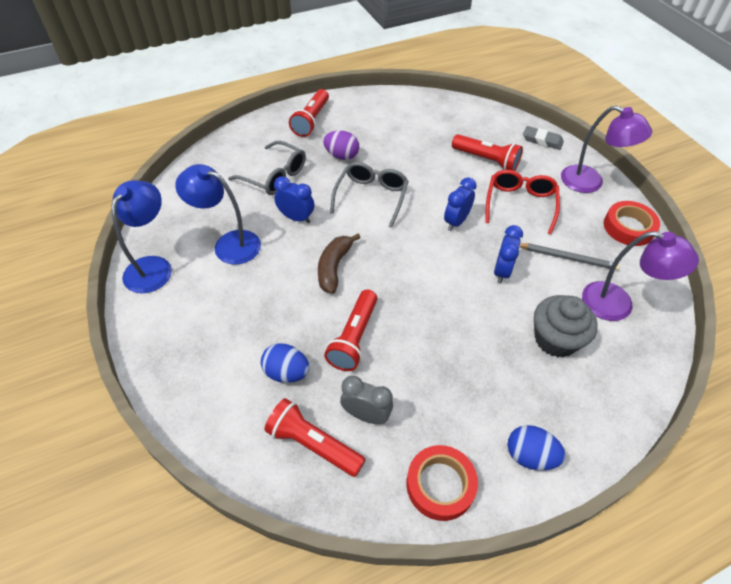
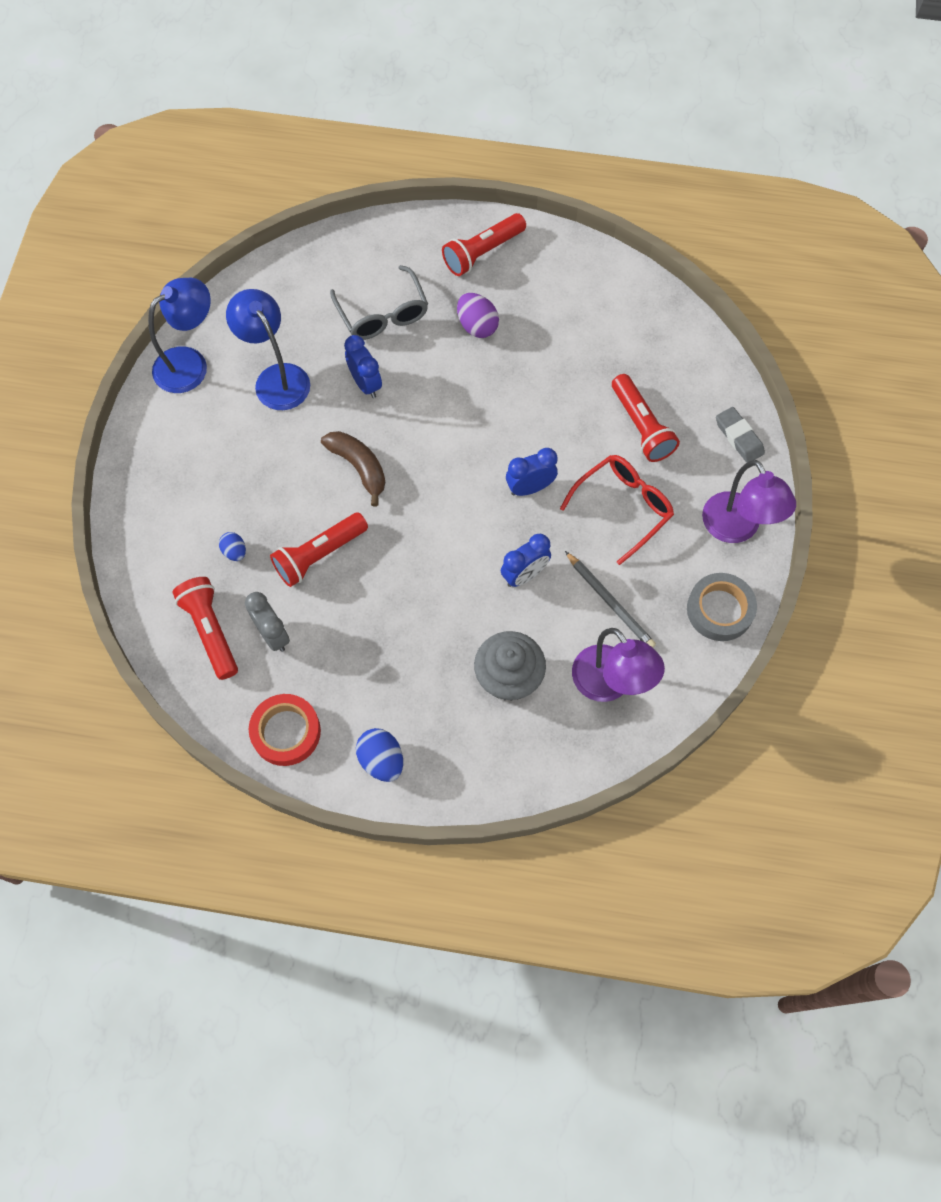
camera: 35 degrees right, 15 degrees up
(286, 372) = (235, 551): blue egg -> blue egg, size x0.61
(334, 267) = (359, 467): brown banana -> brown banana turned 90 degrees clockwise
(371, 196) = (465, 402): grey glasses -> none
(628, 227) = (719, 610): red tape -> grey tape

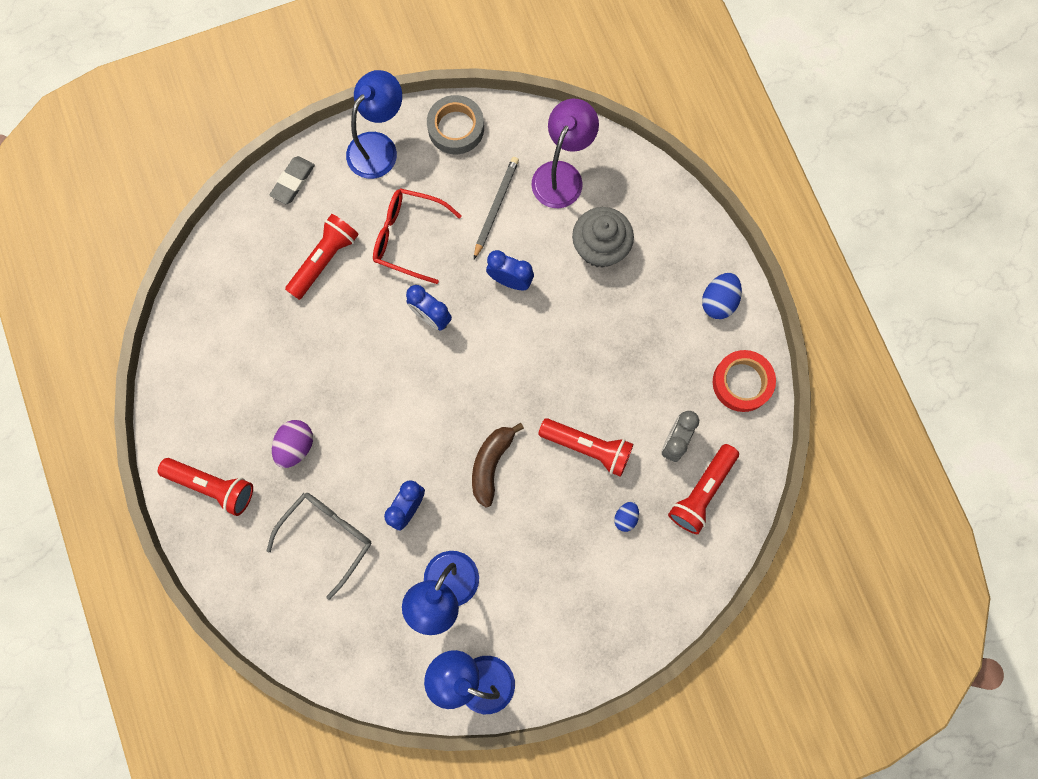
camera: 120 degrees left, 10 degrees up
(737, 528) = (379, 146): purple lamp -> blue lamp

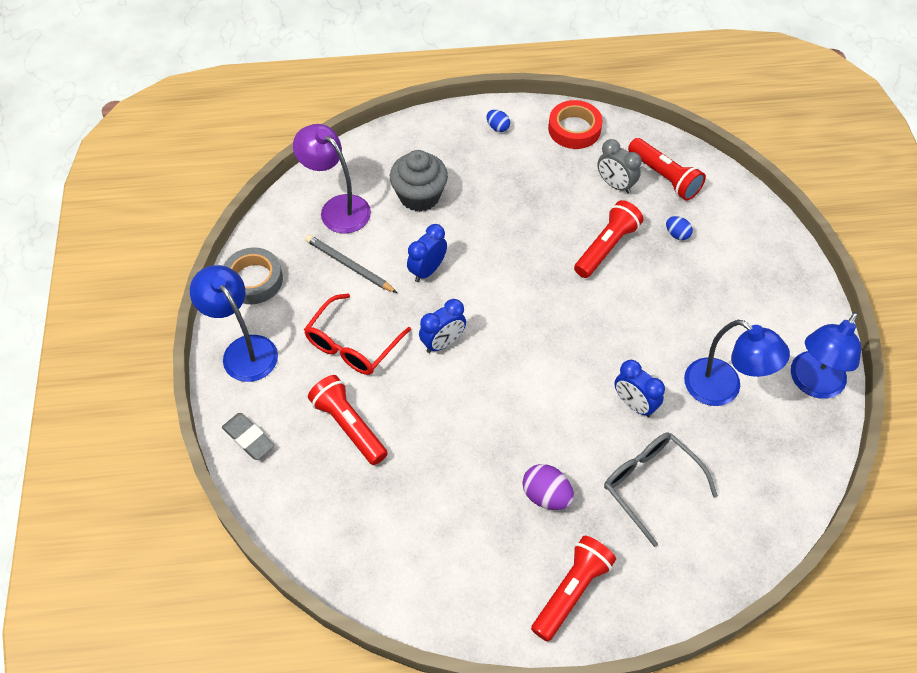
camera: 75 degrees left, 20 degrees down
(491, 464) = (605, 325): brown banana -> none
(718, 301) = (497, 127): blue egg -> blue egg, size x0.61

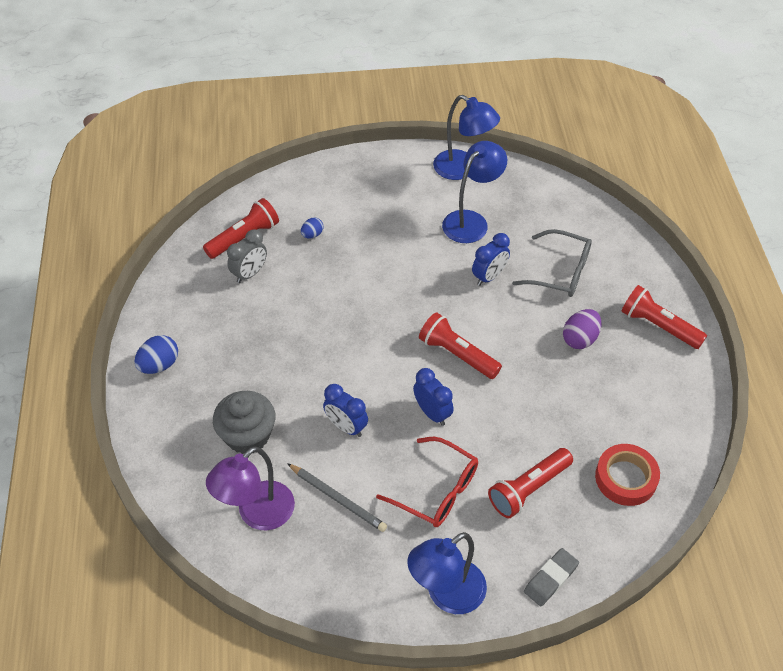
camera: 90 degrees left, 5 degrees down
(253, 280) = (354, 594): grey tape -> none
(349, 265) = (338, 498): grey pencil -> grey pencil turned 90 degrees counterclockwise
(497, 127) = (159, 365): blue egg -> blue egg, size x1.64
(574, 129) = (172, 301): red tape -> red tape (625, 478)
(606, 247) = (324, 284): red flashlight -> red flashlight (457, 354)
(650, 484) = (561, 272): grey glasses -> grey glasses turned 120 degrees counterclockwise

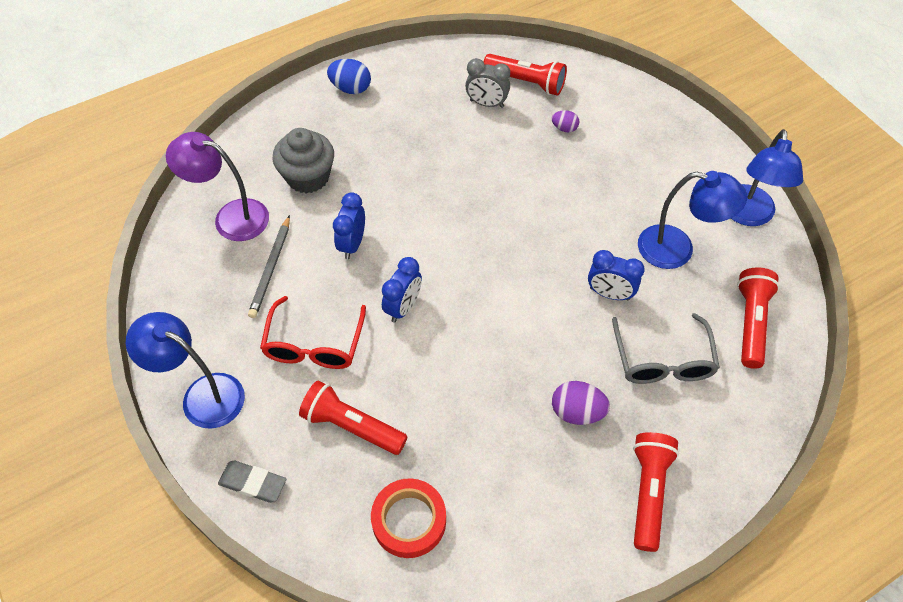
camera: 65 degrees right, 5 degrees up
(312, 235) = (564, 128): blue egg -> purple egg
(457, 354) = (488, 302): red flashlight -> red flashlight (751, 323)

